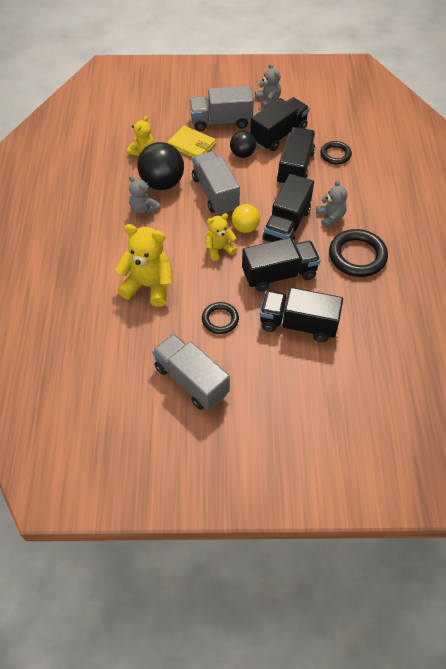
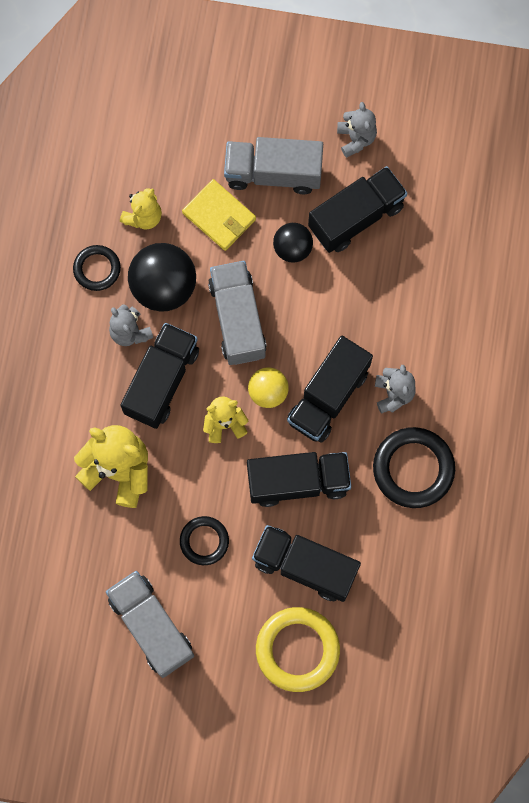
camera: 10 degrees right, 20 degrees up
(295, 168) = (365, 290): black truck -> black truck (162, 381)
(307, 379) = (297, 649): none -> yellow ring
(335, 155) = (432, 273): black ring -> black ring (97, 269)

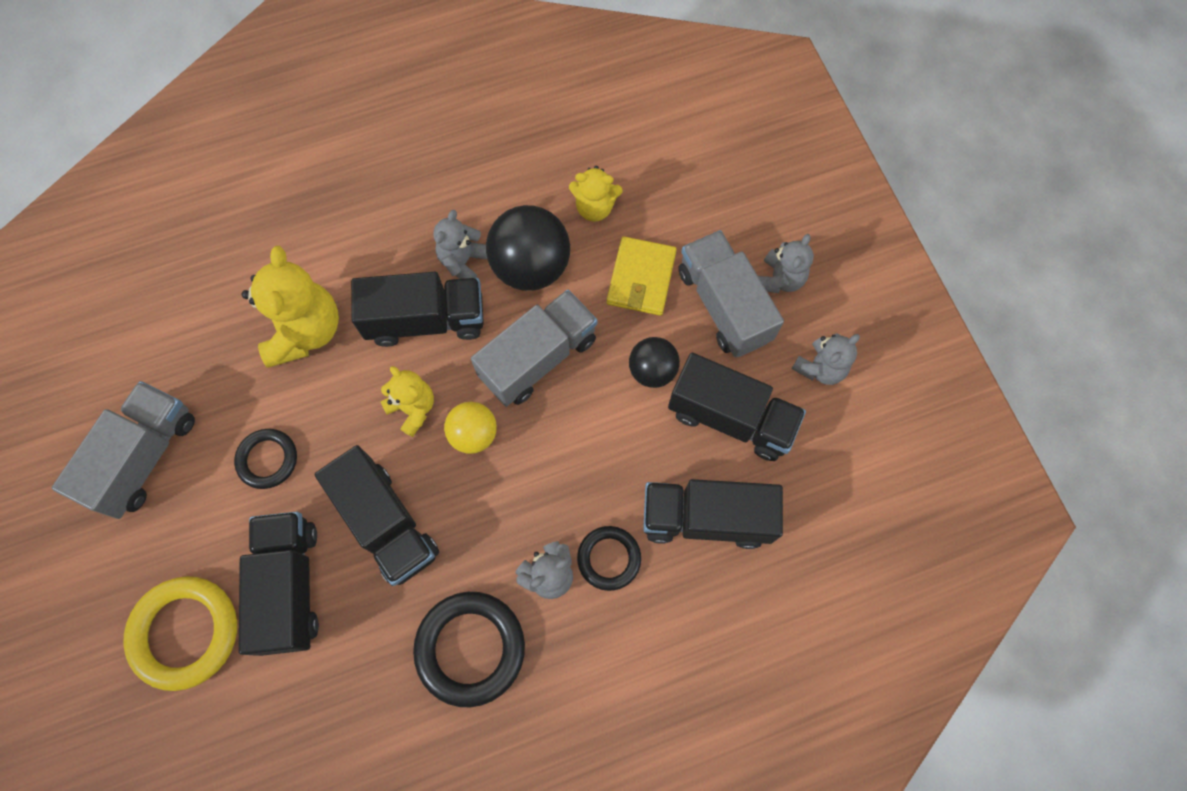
camera: 60 degrees right, 5 degrees down
(97, 269) = (512, 195): black ring -> black ring (609, 558)
(276, 125) = (779, 279): none -> grey teddy bear
(328, 396) = (504, 502): black truck -> black truck (706, 518)

